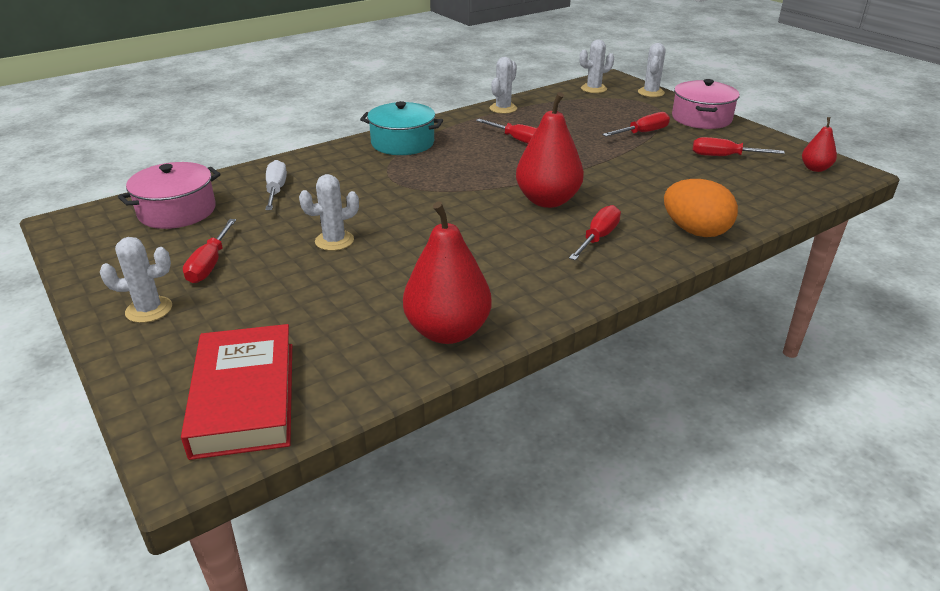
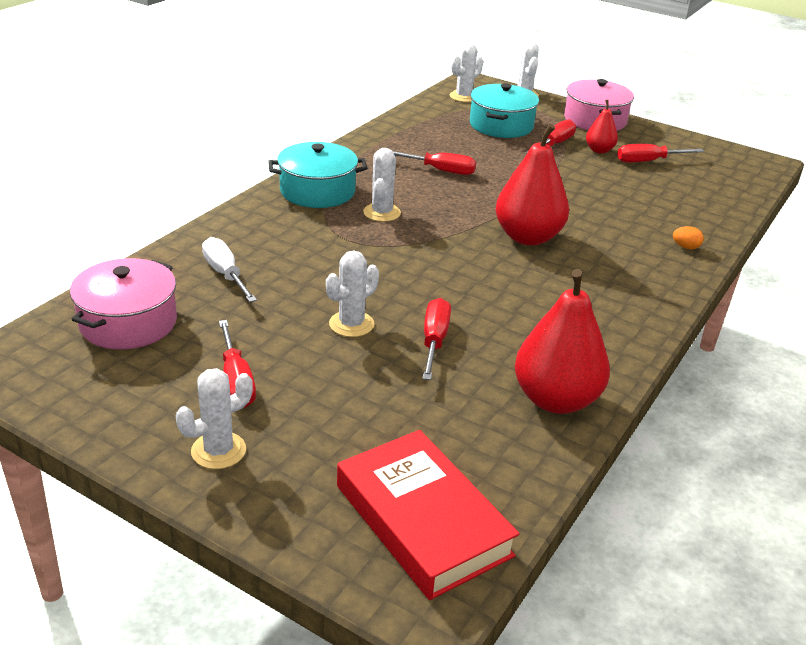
camera: 25 degrees left, 0 degrees up
(503, 108) = (390, 132): white cactus -> white cactus (382, 213)
(598, 237) = (608, 270): red screwdriver -> red screwdriver (434, 340)
(607, 113) = (501, 125): none -> turquoise pot
(695, 231) = (685, 247): orange egg -> orange egg, size x0.41
(815, 168) = (733, 163): red pear -> red pear (599, 150)

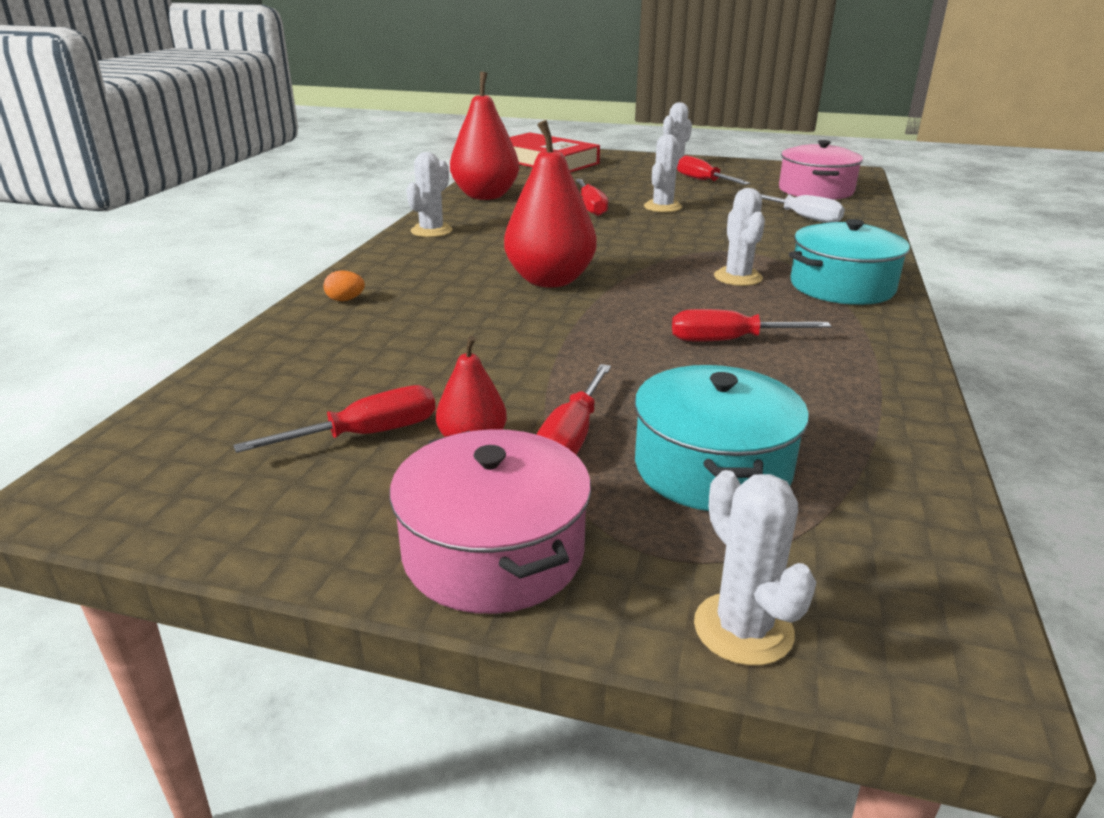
camera: 165 degrees right, 5 degrees down
(463, 96) = (891, 561): white cactus -> white cactus (431, 231)

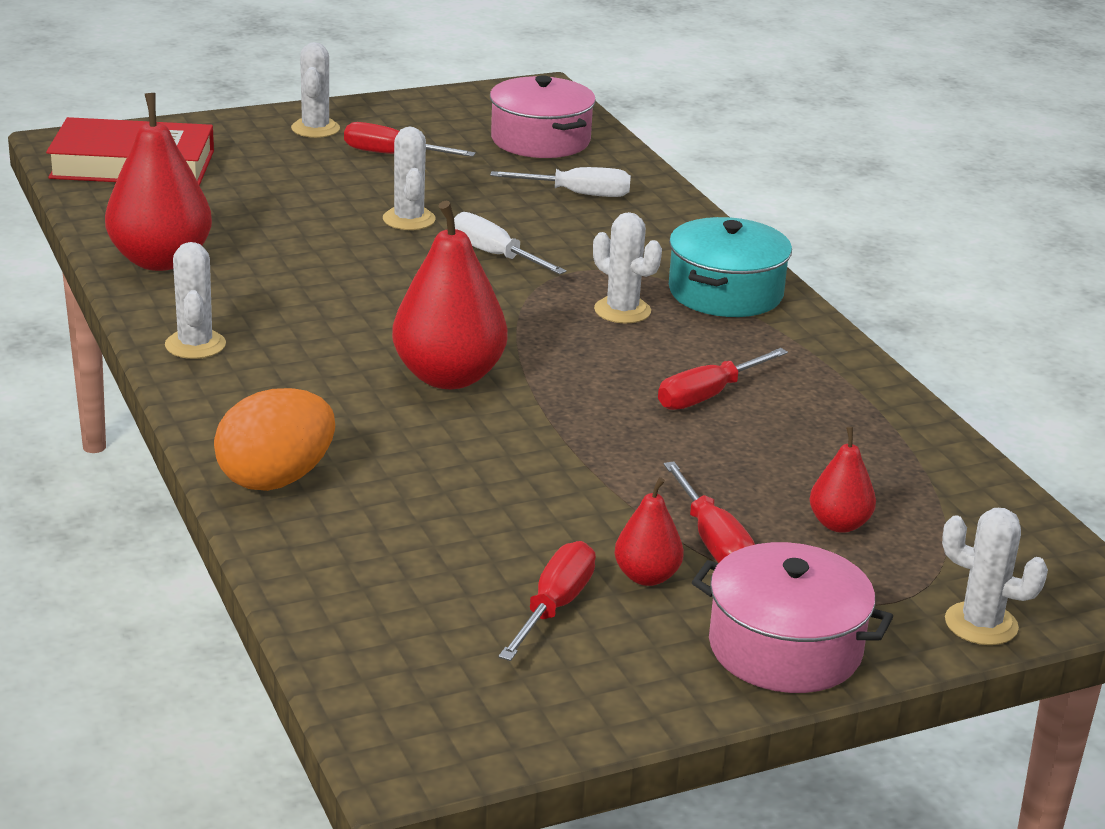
camera: 40 degrees left, 0 degrees up
(345, 300) = (276, 479): orange egg -> orange egg, size x2.45
(591, 208) = (327, 245): red screwdriver -> none
(691, 232) = (494, 254): none -> white screwdriver
(712, 468) = (839, 524): turquoise pot -> red pear

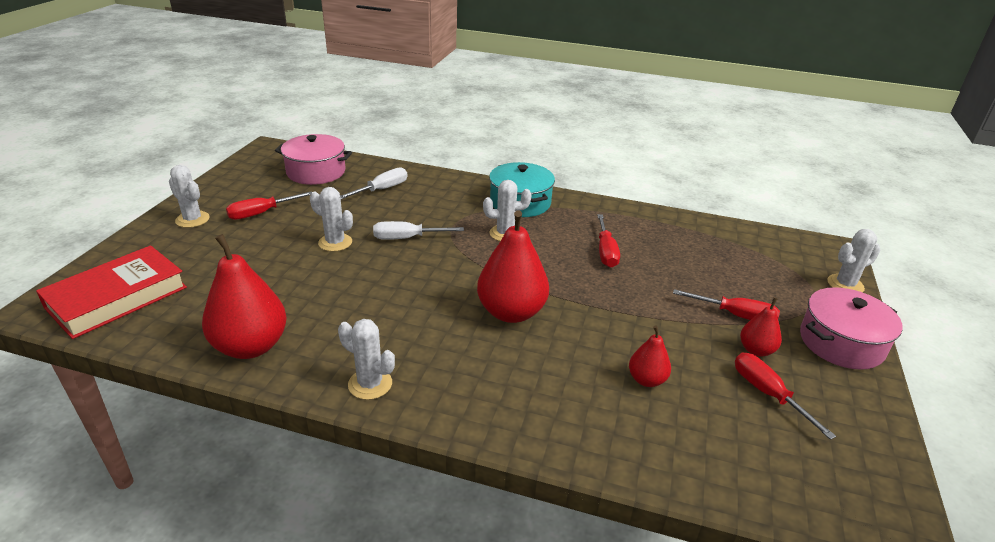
camera: 50 degrees left, 5 degrees up
(276, 479) = (560, 430): orange egg -> none
(839, 524) = (744, 276): red pear -> red pear (646, 380)

